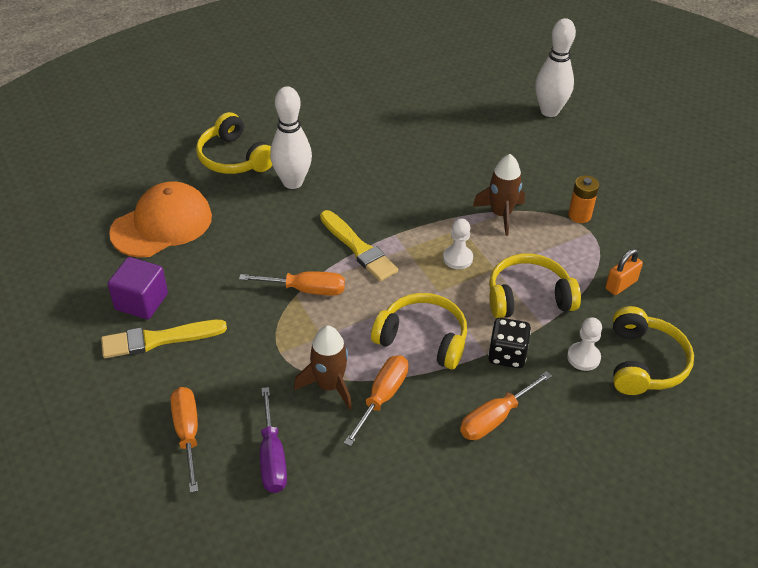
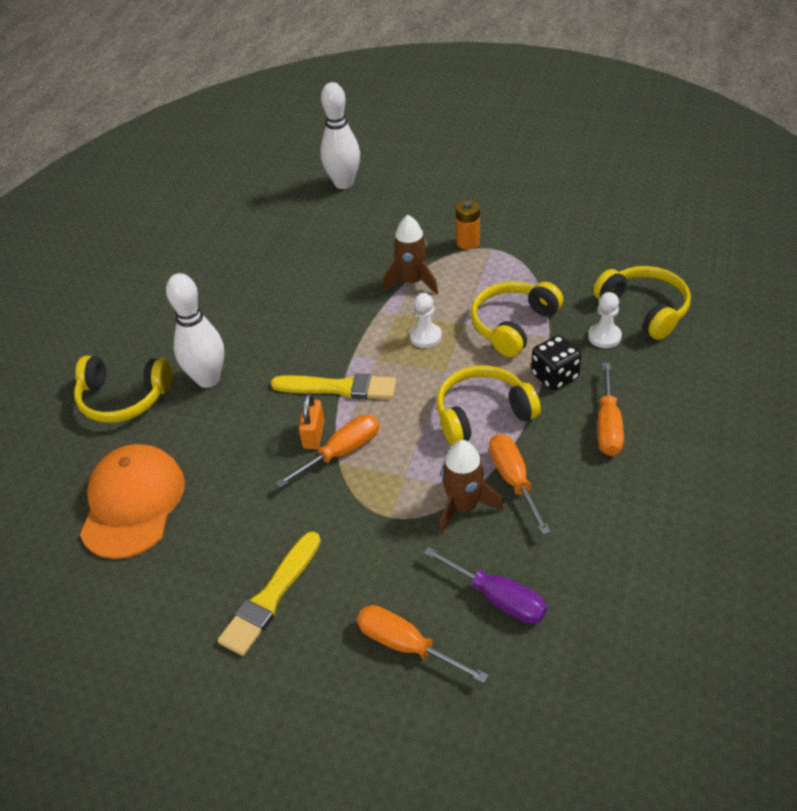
camera: 40 degrees left, 0 degrees up
(141, 301) = (208, 581): purple cube -> none
(621, 285) = (560, 269): orange padlock -> orange padlock (313, 435)

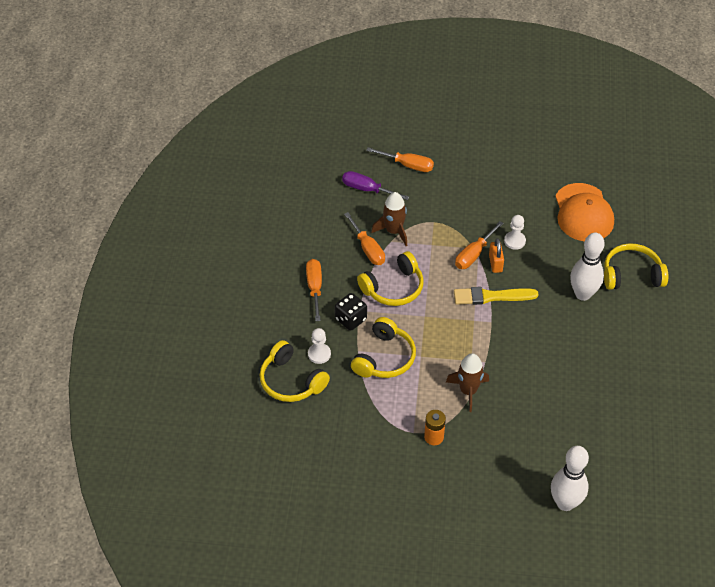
camera: 165 degrees right, 5 degrees up
(271, 597) = (482, 177): yellow brush -> none
(425, 337) = (445, 342): white pawn -> white pawn (514, 241)

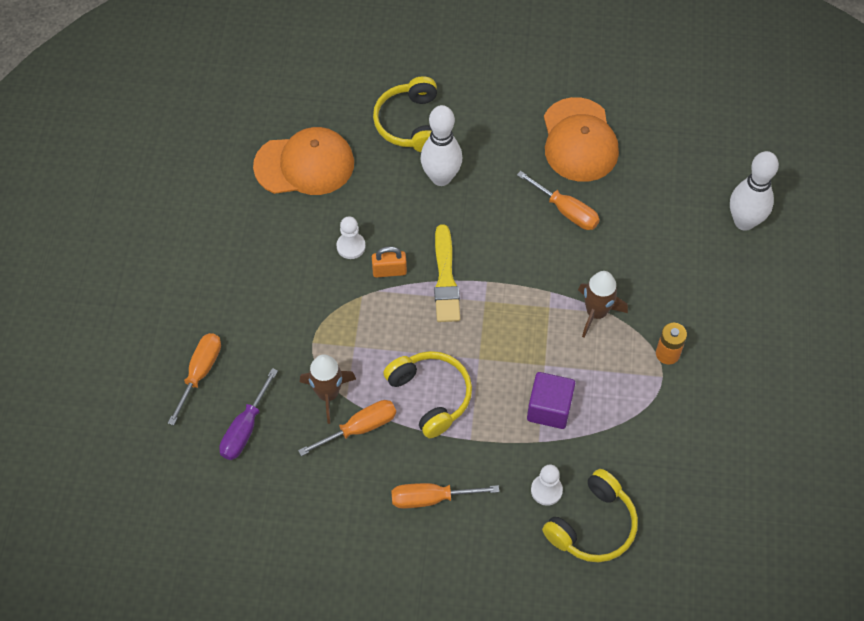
camera: 90 degrees left, 10 degrees up
(350, 319) = (486, 450): black dice -> none
(384, 358) = (549, 408): yellow headphones -> purple cube
(474, 254) = (373, 295): orange screwdriver -> orange screwdriver (566, 211)
(633, 386) = (579, 140): none -> orange cap

